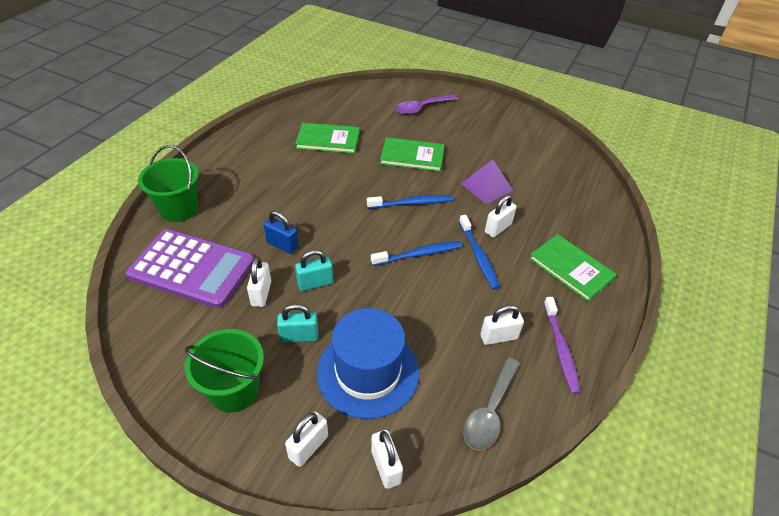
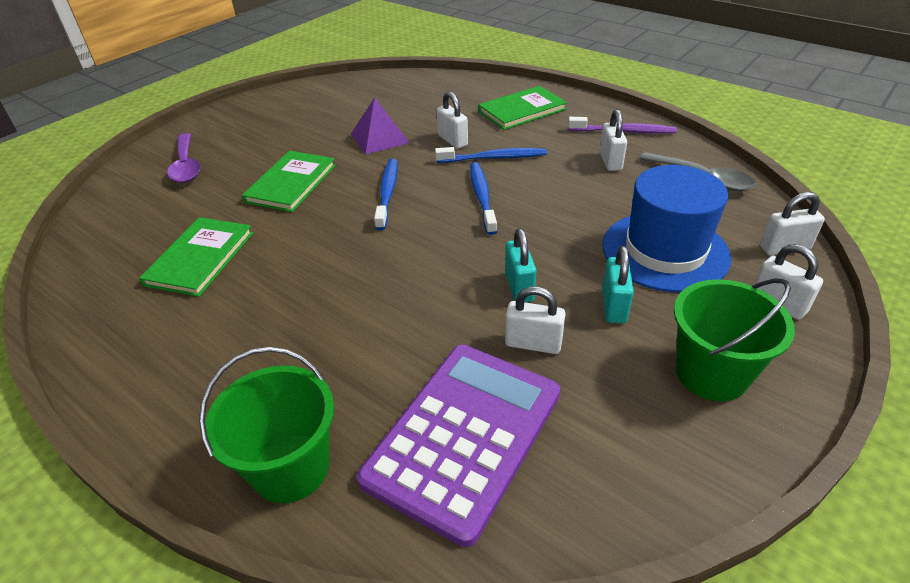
camera: 75 degrees left, 5 degrees down
(282, 245) = (434, 318): blue padlock -> none

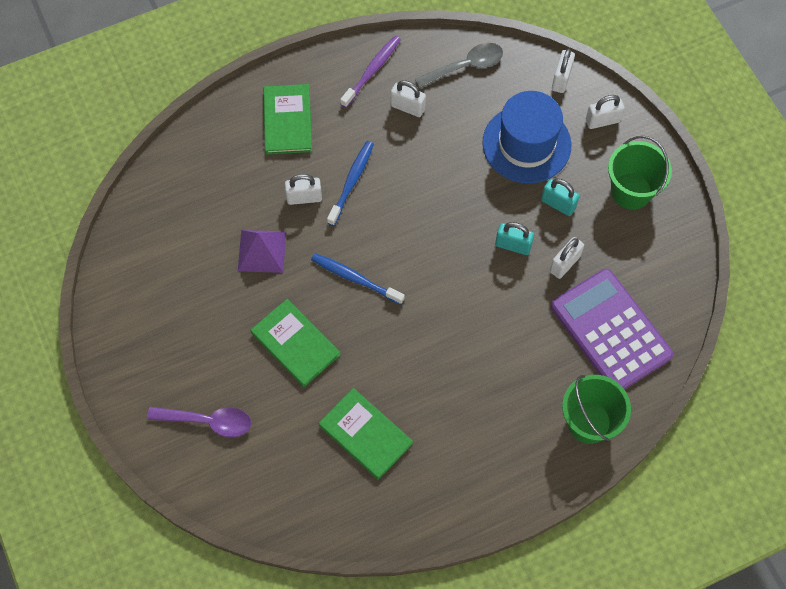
camera: 65 degrees left, 25 degrees up
(482, 197) = (401, 217): blue toothbrush -> none

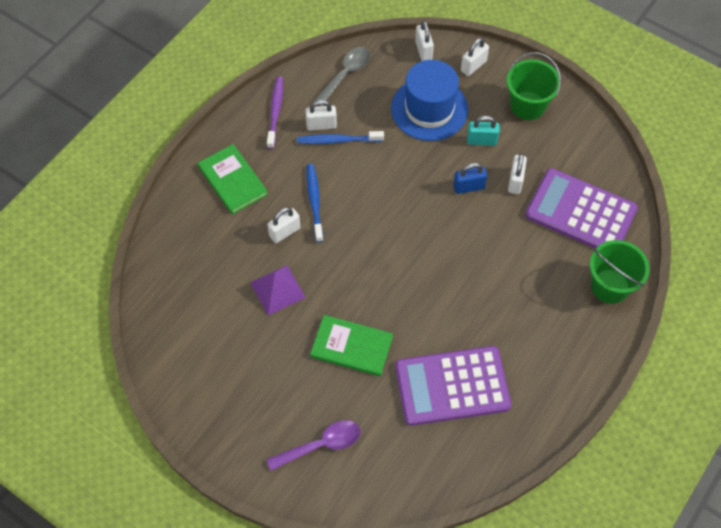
camera: 30 degrees left, 5 degrees down
(355, 278) = (365, 272): blue toothbrush -> blue toothbrush (338, 140)
(365, 434) = (452, 386): green book -> purple calculator
(513, 245) = (468, 187): turquoise padlock -> blue padlock

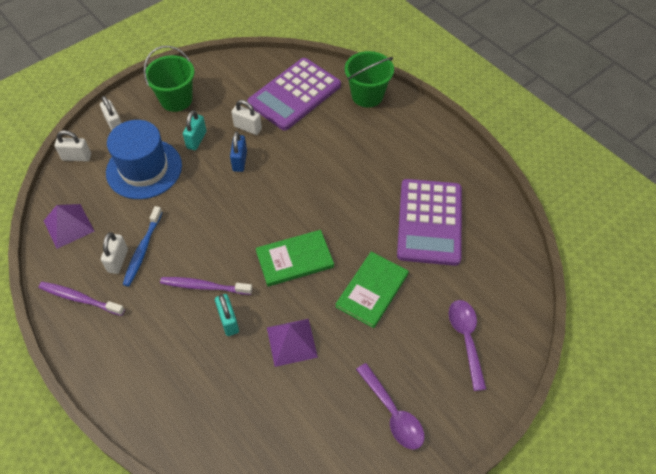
camera: 75 degrees left, 5 degrees down
(228, 392) = (393, 413): none -> purple spoon
(232, 180) = (146, 359): green book -> green book (294, 259)
(285, 232) = (228, 321): white padlock -> turquoise padlock
(314, 201) = (204, 286): blue toothbrush -> purple toothbrush
(345, 74) = (69, 226): grey spoon -> purple pyramid

